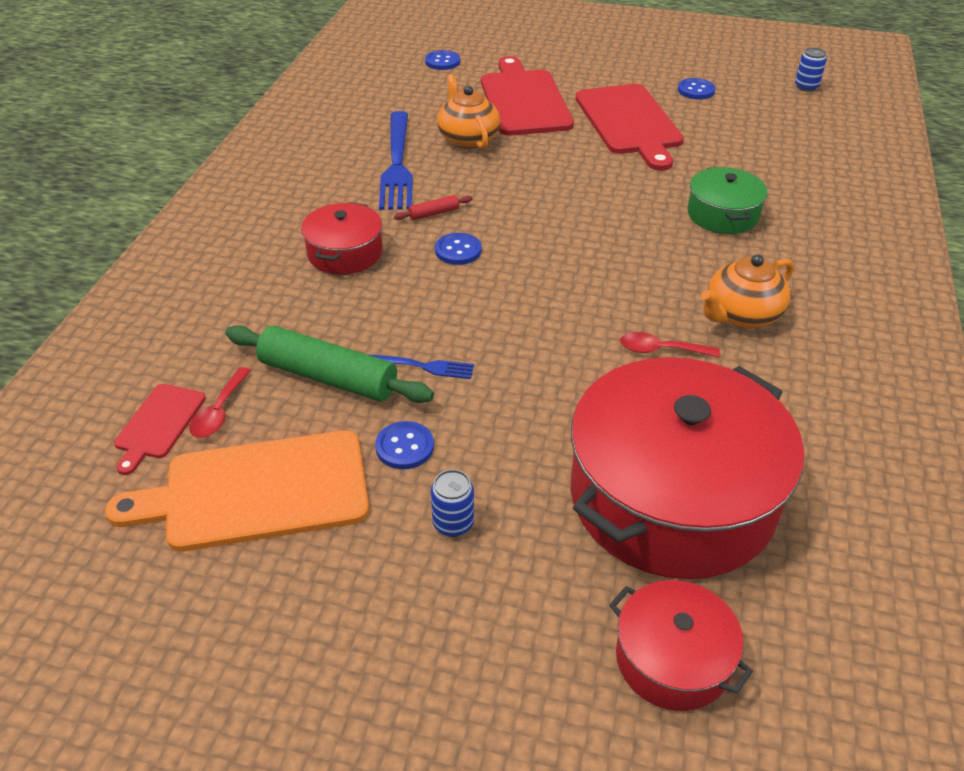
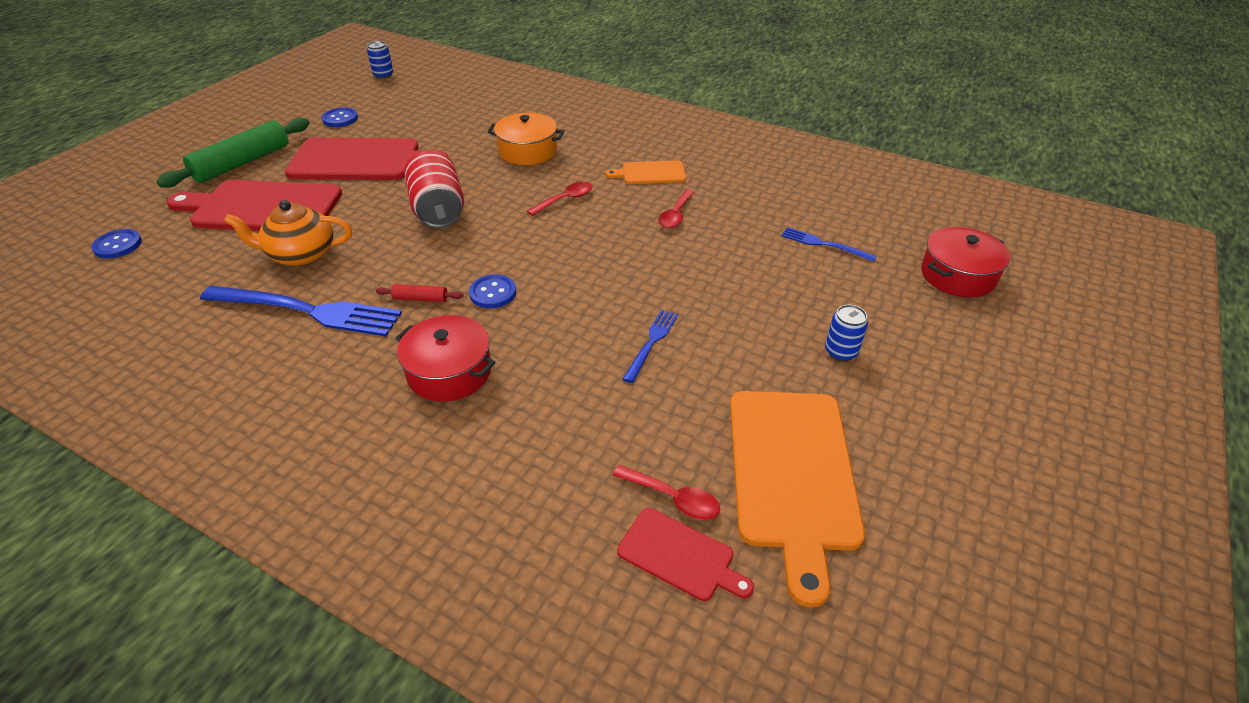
camera: 75 degrees left, 0 degrees up
(328, 377) = (646, 406): green rolling pin -> green rolling pin (242, 163)
(404, 447) = (752, 367): blue button -> none
(434, 213) = (420, 299): red rolling pin -> red rolling pin turned 75 degrees counterclockwise
(573, 187) = (438, 210): none -> red can
(641, 261) = (565, 199): none -> red spoon
(672, 496) = (824, 244): red pot -> blue fork
(722, 214) = (527, 151): green pot -> orange pot
(741, 315) = (650, 173): orange teapot -> orange cutting board

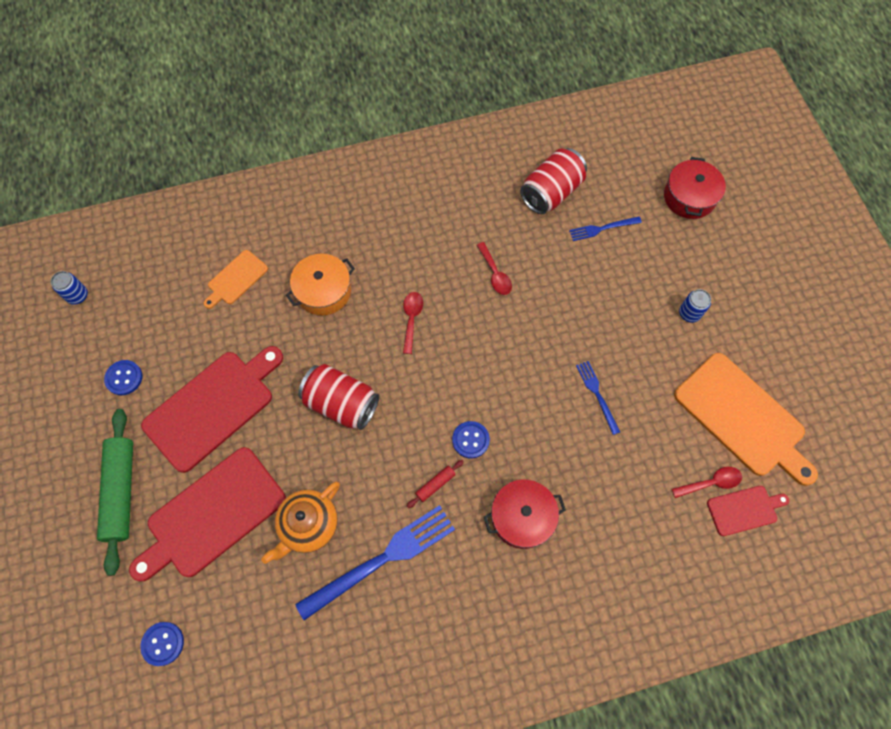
camera: 45 degrees left, 25 degrees up
(650, 173) = (434, 244): orange cutting board -> orange cutting board (236, 279)
(803, 199) = (551, 192): none -> red can

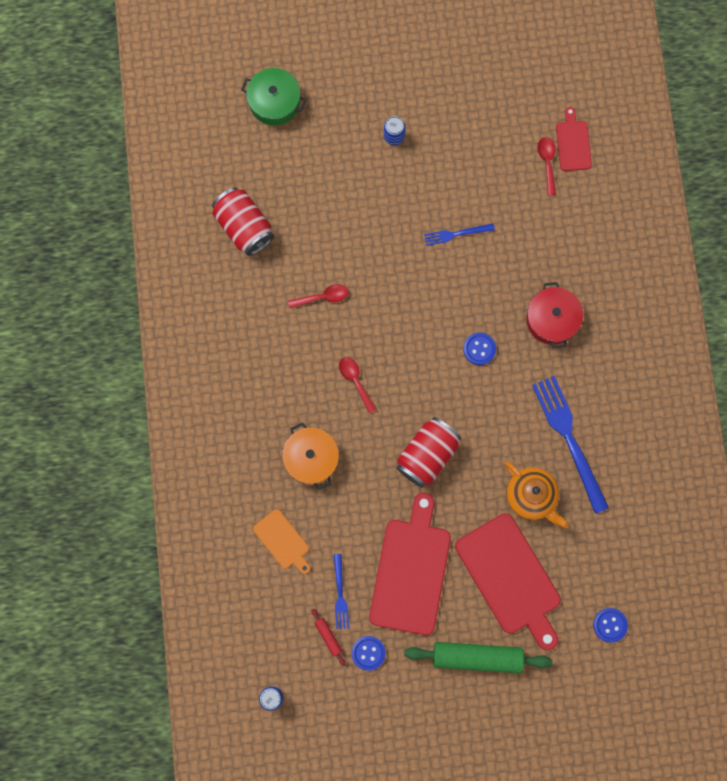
camera: 80 degrees left, 10 degrees up
(213, 407) = (411, 571): red cutting board -> red cutting board turned 45 degrees clockwise
(411, 319) = (355, 381): red spoon -> red spoon turned 45 degrees clockwise
(435, 485) = (514, 385): red rolling pin -> red rolling pin (328, 637)
(602, 228) = (293, 189): blue fork -> blue fork (340, 594)
(689, 197) = (274, 102): red pot -> green pot
(742, 418) = (497, 121): orange cutting board -> none

